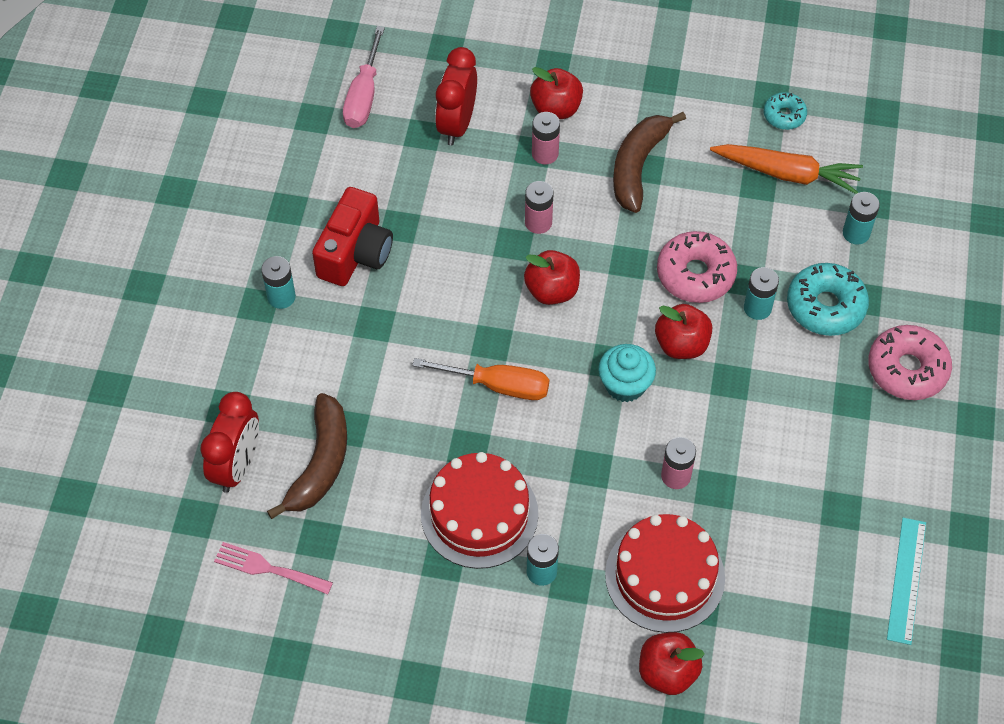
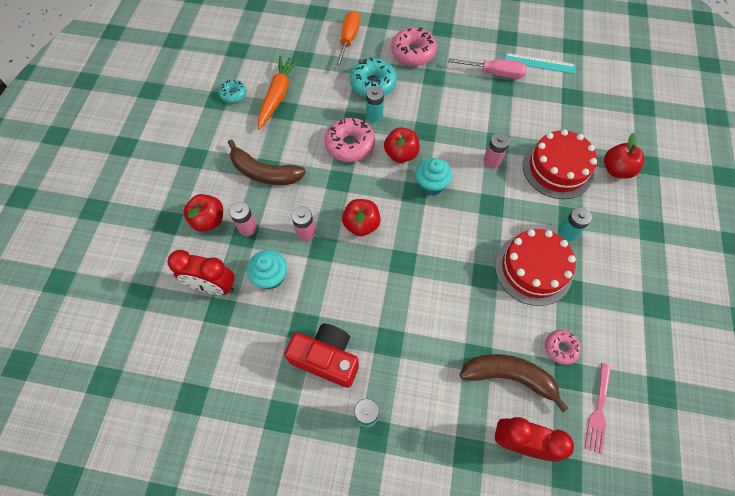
camera: 90 degrees left, 5 degrees up
(356, 534) = (560, 348): none -> pink donut
(364, 95) = (174, 358): pink screwdriver -> pink screwdriver (494, 73)
(470, 185) = (270, 276): none -> turquoise cupcake
(497, 385) = (436, 258): orange screwdriver -> orange screwdriver (348, 40)
(856, 233) = (323, 67): turquoise battery -> none

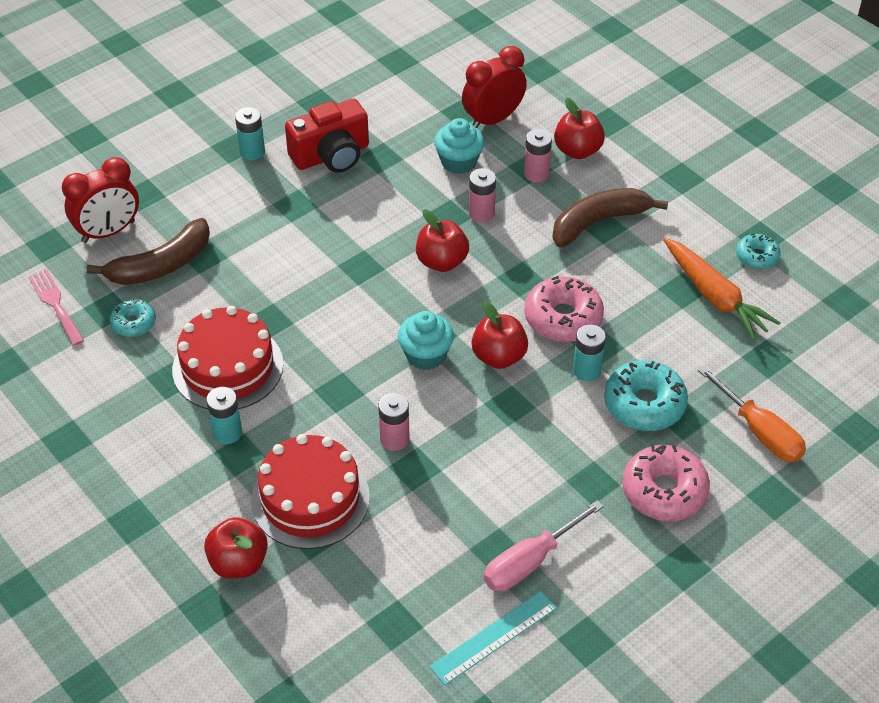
camera: 130 degrees right, 15 degrees down
(560, 348) = (134, 323): pink donut -> turquoise donut

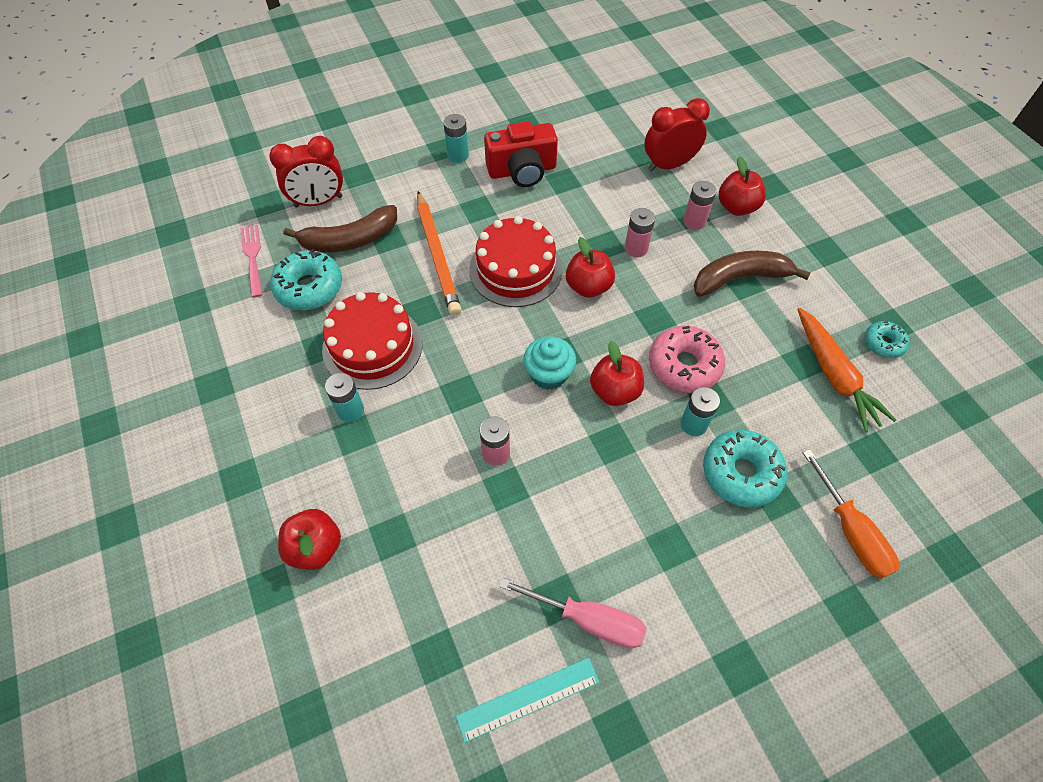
camera: 15 degrees right, 10 degrees up
(134, 323) = (309, 287): turquoise donut -> turquoise donut, size x1.74
(267, 262) = (437, 256): none -> orange pencil
(310, 498) = (401, 496): red cake -> red cake (515, 269)
(459, 162) = (629, 197): turquoise cupcake -> none
(530, 561) = (587, 619): pink screwdriver -> pink screwdriver turned 135 degrees counterclockwise
(664, 491) = (739, 574): pink donut -> none

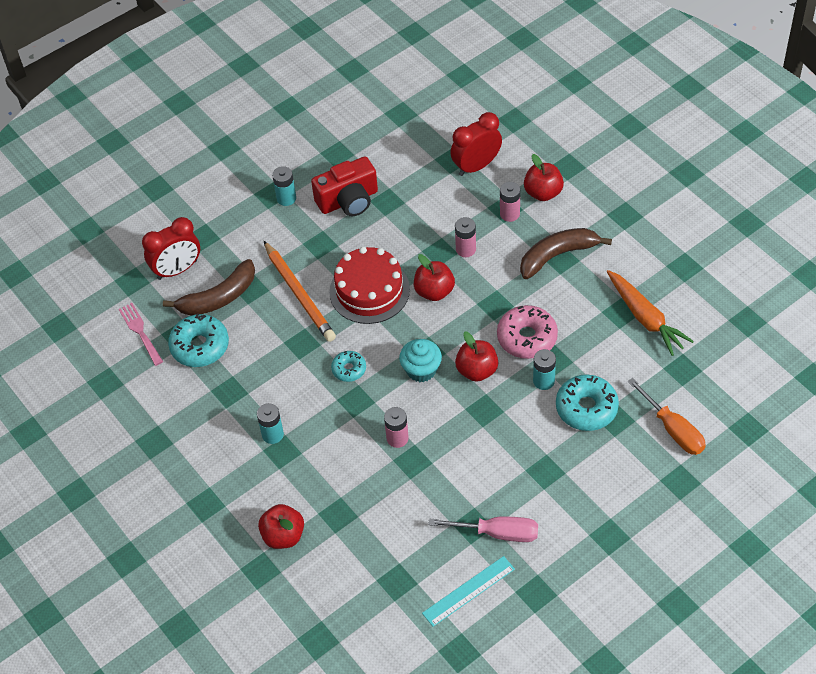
camera: 10 degrees left, 5 degrees down
(372, 346) = (271, 381): red cake -> none
(883, 343) = (680, 283): turquoise donut -> turquoise donut (349, 369)

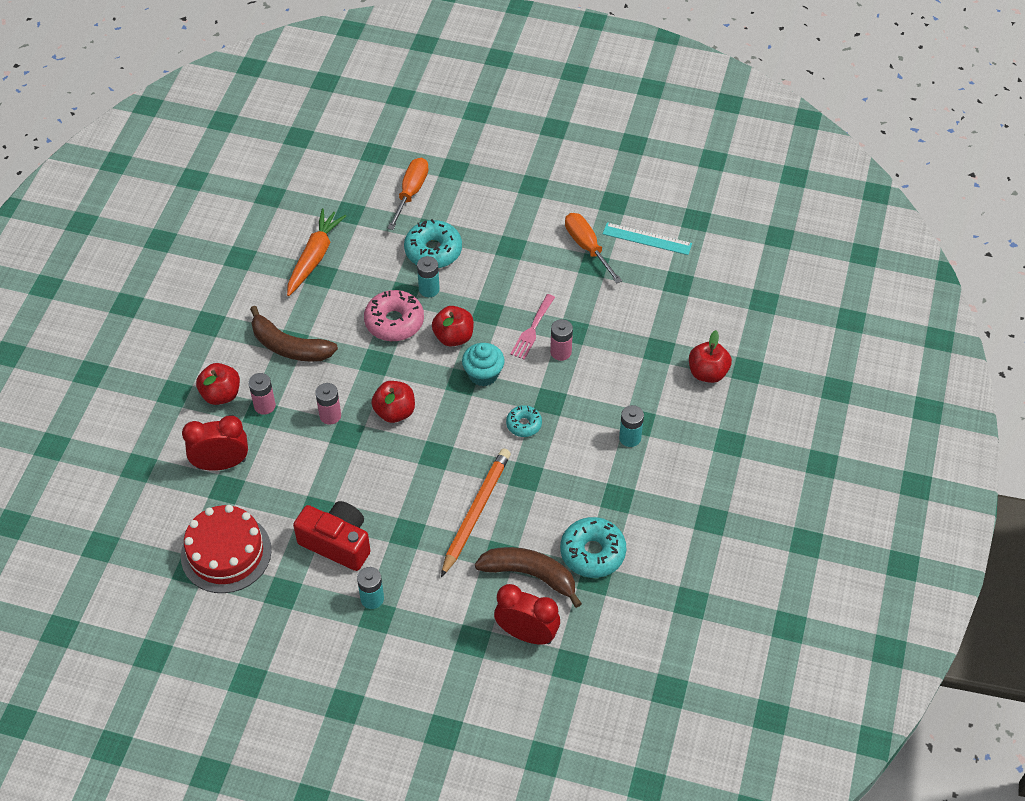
camera: 130 degrees left, 0 degrees up
(140, 332) = (617, 613): pink fork -> pink fork (532, 329)
(369, 290) = (430, 460): red cake -> red cake (226, 553)
(476, 166) = (221, 464): red clock -> red clock turned 150 degrees clockwise
(497, 533) = (587, 247): pink screwdriver -> orange screwdriver

